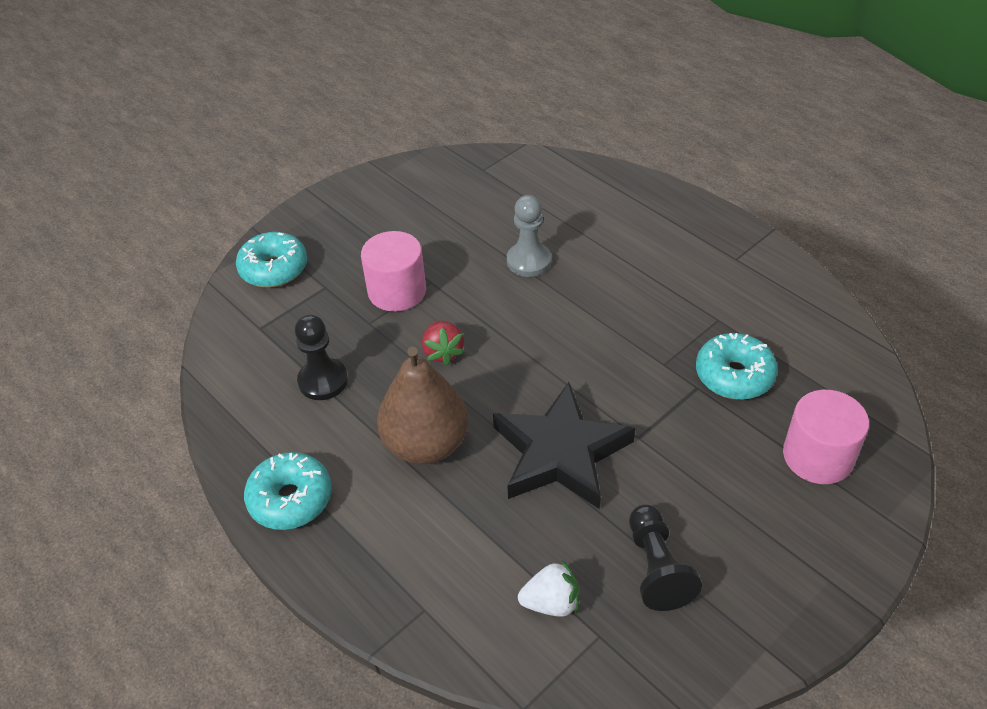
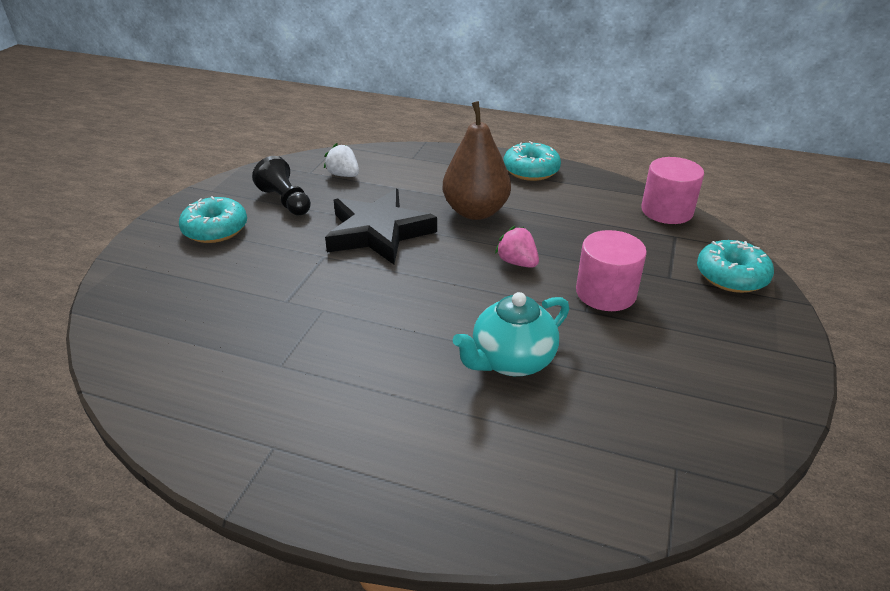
camera: 150 degrees right, 10 degrees down
(323, 381) = (585, 221): black pawn -> none
(443, 352) = (517, 262): red strawberry -> pink strawberry
(529, 261) = (511, 361): grey pawn -> turquoise teapot
(551, 602) = (343, 175): white strawberry -> white strawberry turned 75 degrees clockwise
(734, 375) = (253, 319): turquoise donut -> turquoise donut (215, 230)
(818, 456) = (173, 283): pink cylinder -> pink cylinder (666, 211)

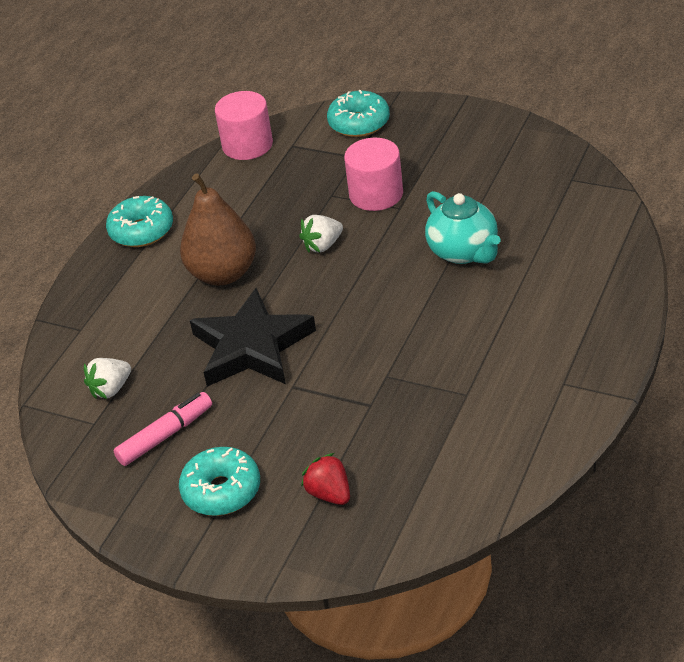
camera: 80 degrees left, 5 degrees up
(185, 282) = (329, 494): none -> red strawberry
(286, 201) = (165, 435): black pawn -> pink marker
(517, 262) = (323, 245): pink strawberry -> white strawberry

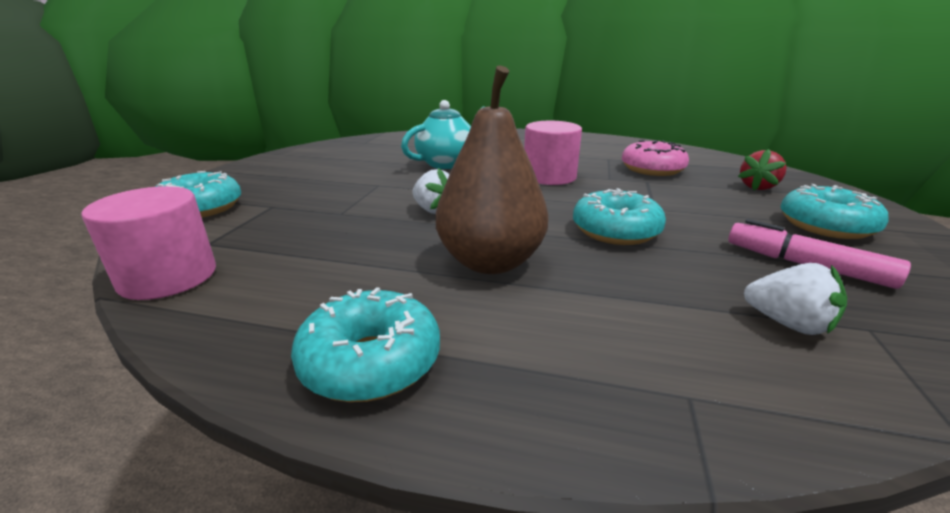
camera: 105 degrees left, 15 degrees down
(252, 347) = (615, 231): black star -> turquoise donut
(376, 194) = (351, 194): pink cylinder -> pink cylinder (549, 176)
(411, 422) = (652, 169): none -> pink donut

